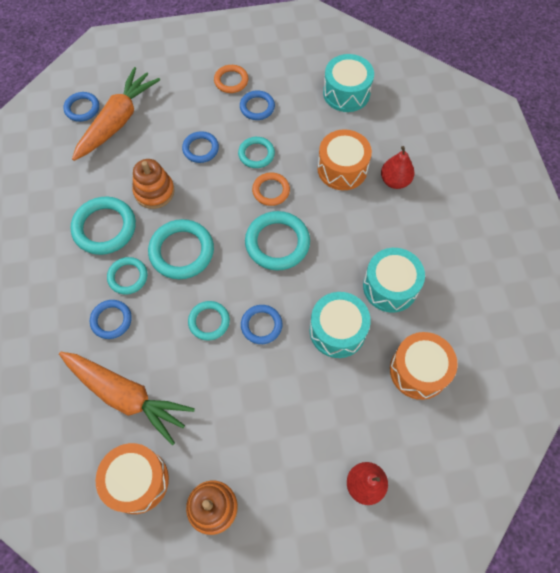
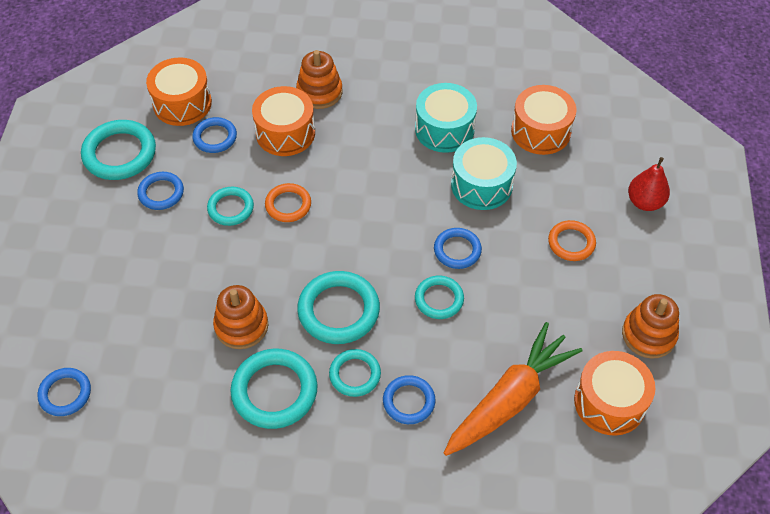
camera: 75 degrees left, 10 degrees down
(118, 121) = (108, 351): orange carrot -> none
(200, 149) = (197, 264): blue ring -> blue ring (215, 137)
(231, 81) = (106, 211): orange ring -> orange ring (571, 243)
(277, 243) = (360, 214): turquoise ring -> turquoise ring (120, 153)
(346, 93) = (182, 103): turquoise drum -> orange drum
(395, 181) = (319, 92): red pear -> orange stacking toy

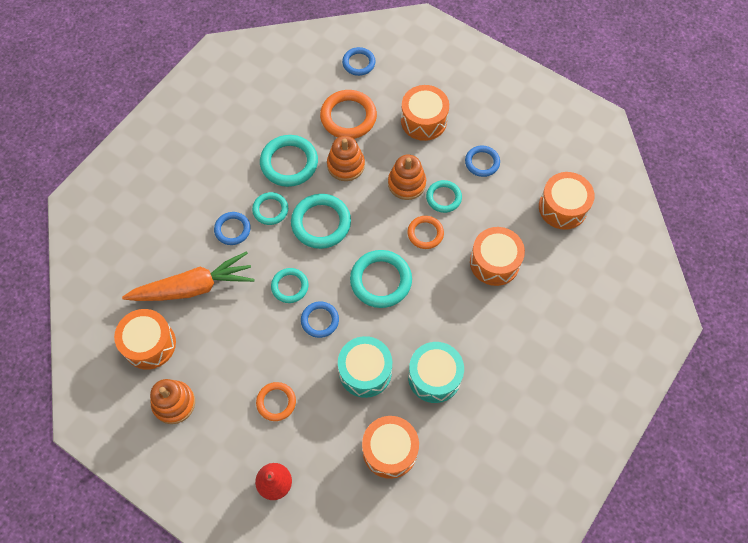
camera: 120 degrees right, 10 degrees up
(120, 153) = (533, 151): turquoise ring -> turquoise ring (381, 280)
(128, 275) = (423, 120): none -> orange drum
(165, 360) = (348, 117): none -> orange ring
(215, 137) = (516, 215): blue ring -> none
(319, 92) = (524, 306): orange stacking toy -> orange stacking toy (406, 183)
(510, 398) = (194, 287): orange carrot -> orange carrot turned 90 degrees counterclockwise

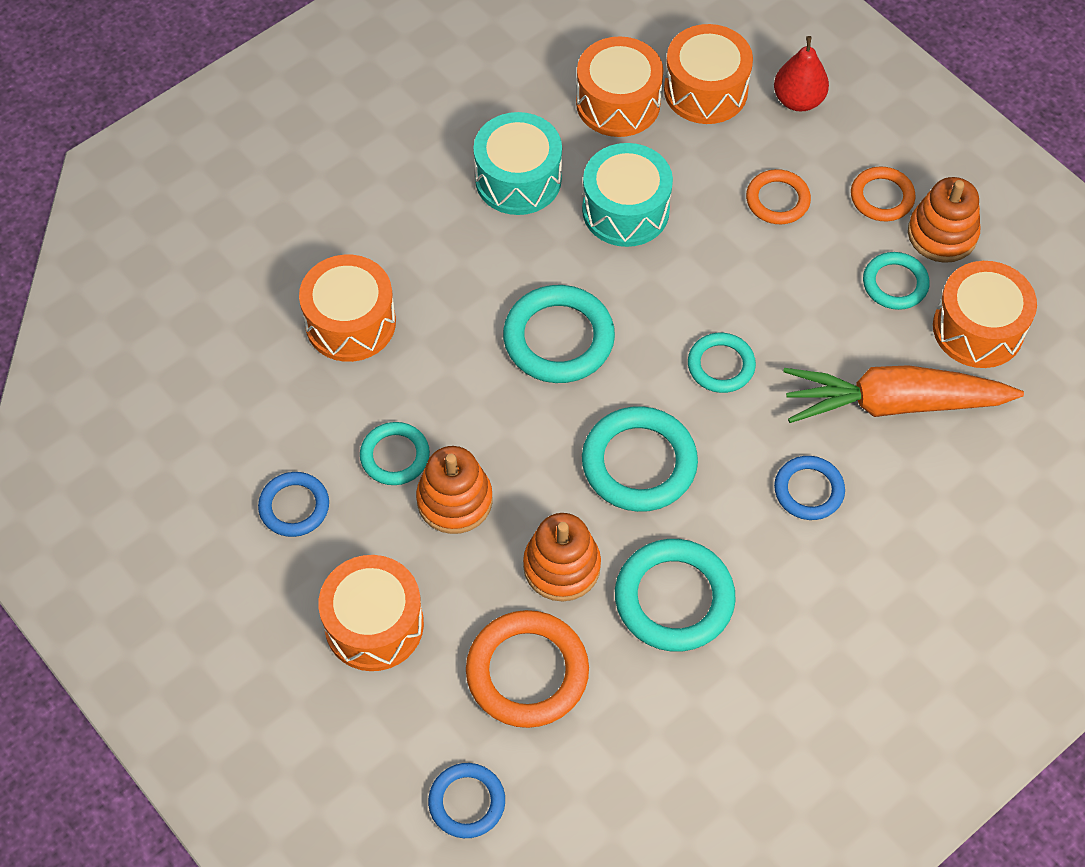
camera: 165 degrees left, 5 degrees down
(270, 210) = (730, 511): turquoise ring -> turquoise ring (895, 284)
(320, 320) = (681, 300): blue ring -> none
(425, 233) = (453, 399): orange ring -> orange ring (882, 197)
(562, 207) = (185, 386): orange drum -> orange drum (705, 90)

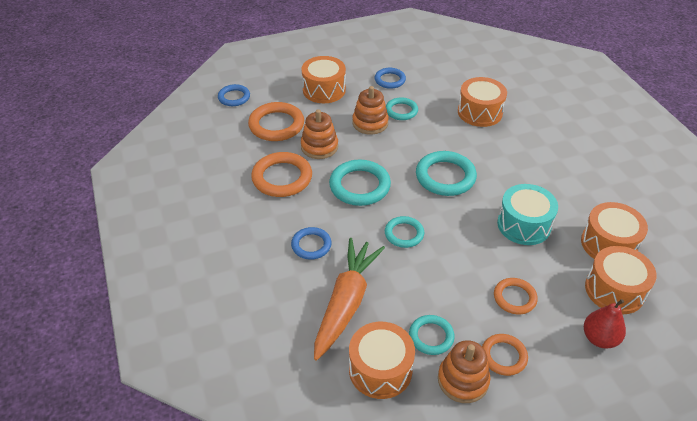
camera: 110 degrees right, 15 degrees down
(518, 179) = (556, 187): turquoise drum -> none
(674, 598) = (282, 178): turquoise ring -> orange ring

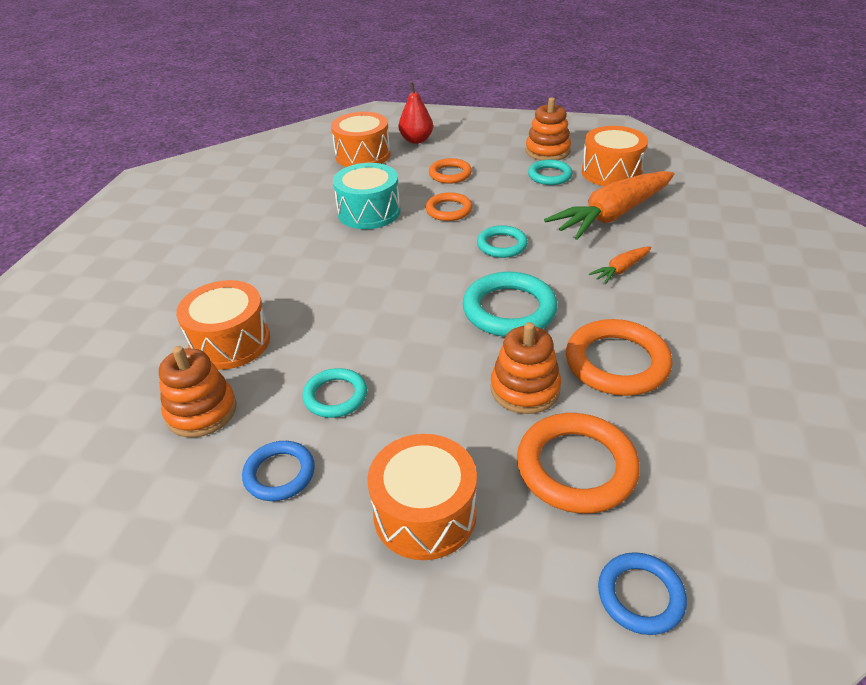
camera: 145 degrees left, 5 degrees down
(311, 245) = (620, 270): blue ring -> orange carrot
(370, 123) = (407, 396): orange stacking toy -> orange stacking toy (201, 411)
(445, 177) = (389, 280): turquoise ring -> none
(503, 356) = (501, 152): orange ring -> orange ring (448, 210)
(608, 244) = (317, 177): orange drum -> none

